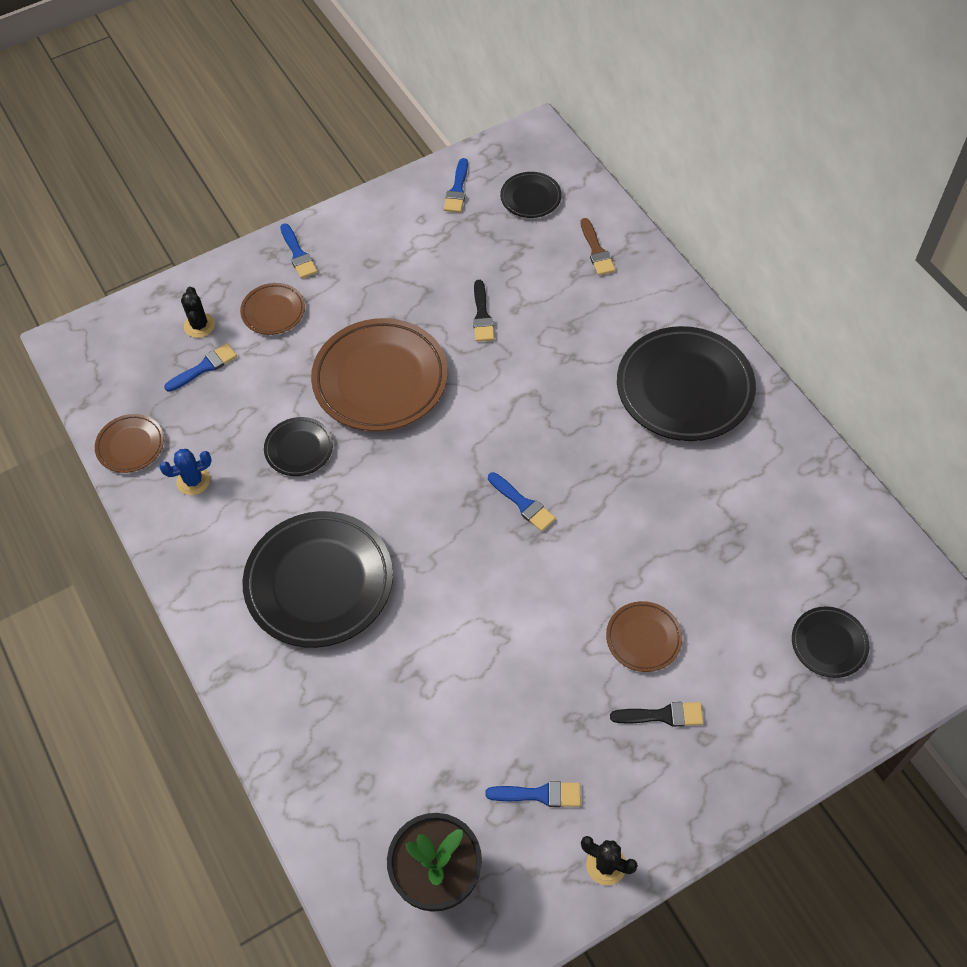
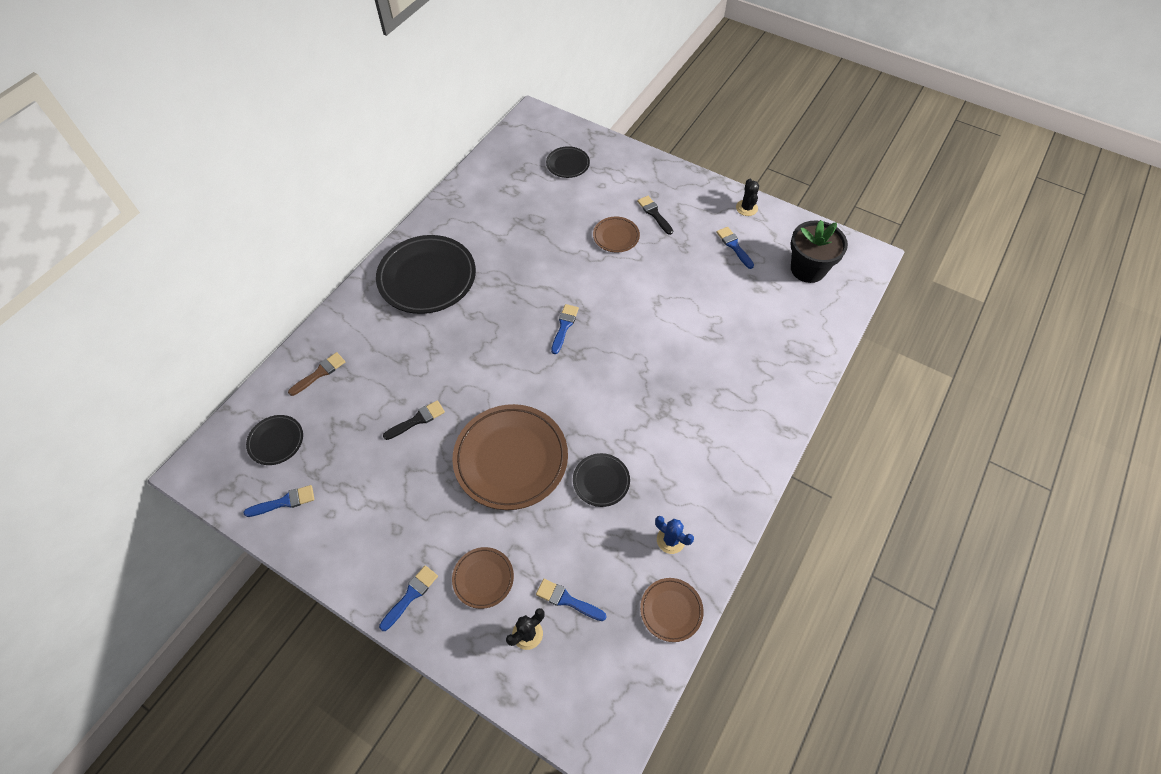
camera: 120 degrees left, 0 degrees up
(319, 582) = (691, 411): black plate -> none

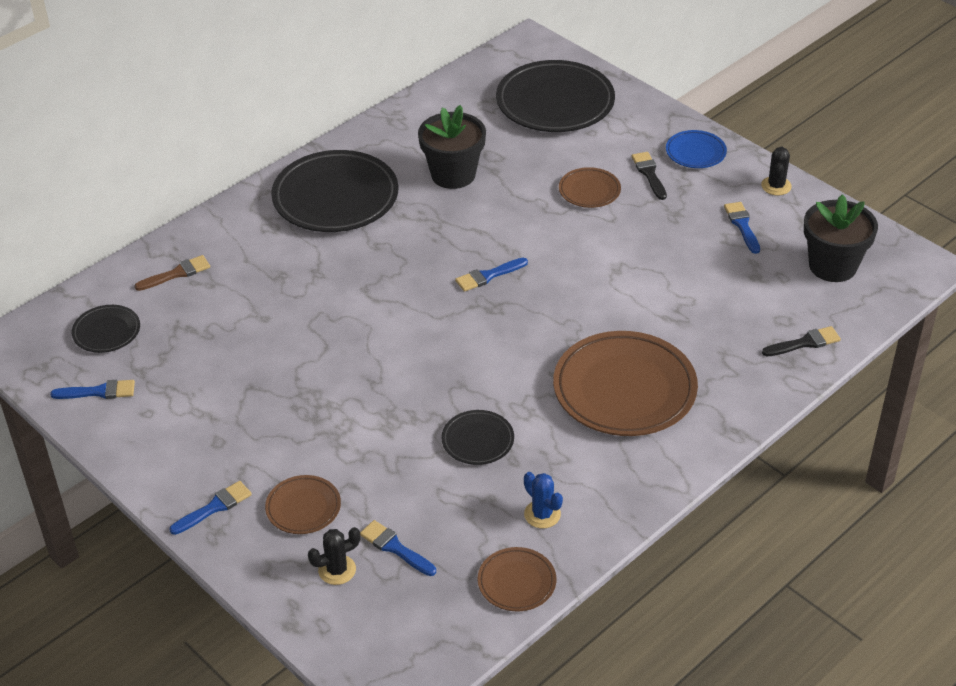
camera: 15 degrees right, 15 degrees down
(417, 420) = (276, 340): black brush -> black brush (804, 343)
(511, 240) = (453, 174): none -> black flower pot
(511, 459) = (375, 398): brown plate -> brown plate (624, 390)
(564, 326) = (488, 276): blue brush -> blue brush turned 150 degrees counterclockwise
(567, 164) = (555, 103): black plate -> black plate, size x2.03
(681, 189) = (695, 152): none -> blue plate

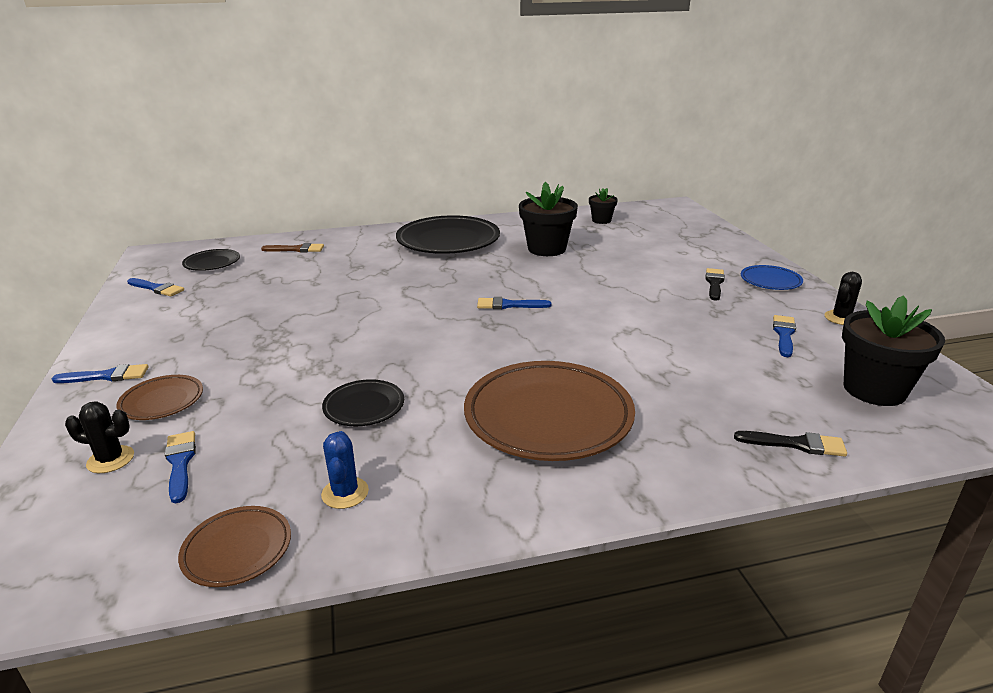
camera: 30 degrees right, 15 degrees down
(470, 101) = (601, 220): none -> black flower pot
(555, 103) = (667, 233): black plate -> none
(589, 191) = (649, 280): brown plate -> none

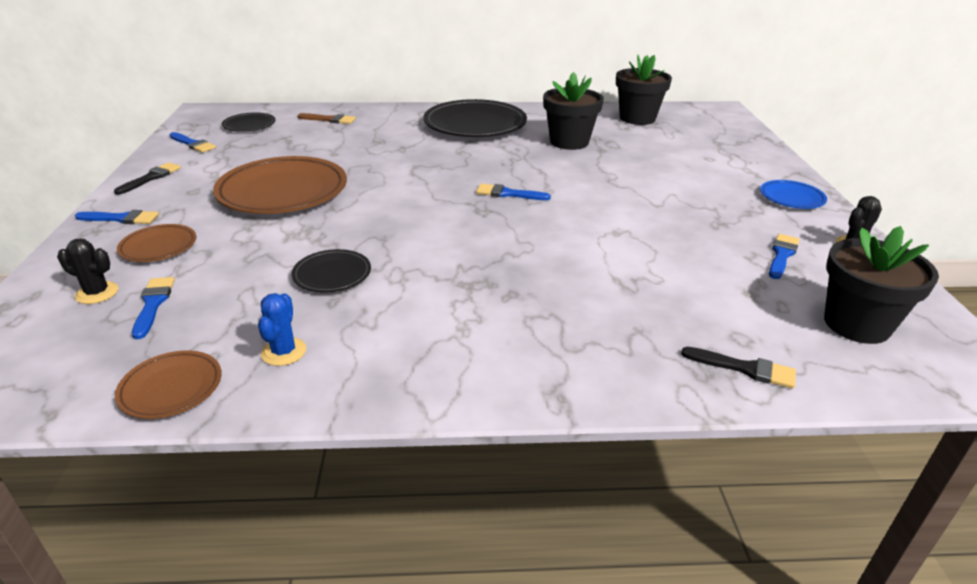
camera: 10 degrees right, 5 degrees up
(548, 417) = (501, 307): brown plate -> brown plate (283, 192)
(601, 220) = (637, 118): black flower pot -> black flower pot, size x1.83
(714, 283) = (729, 194): black brush -> black brush (151, 178)

